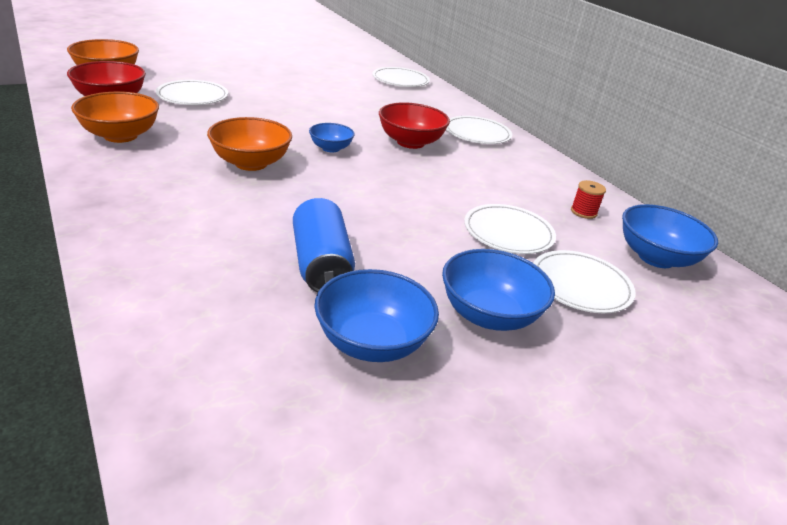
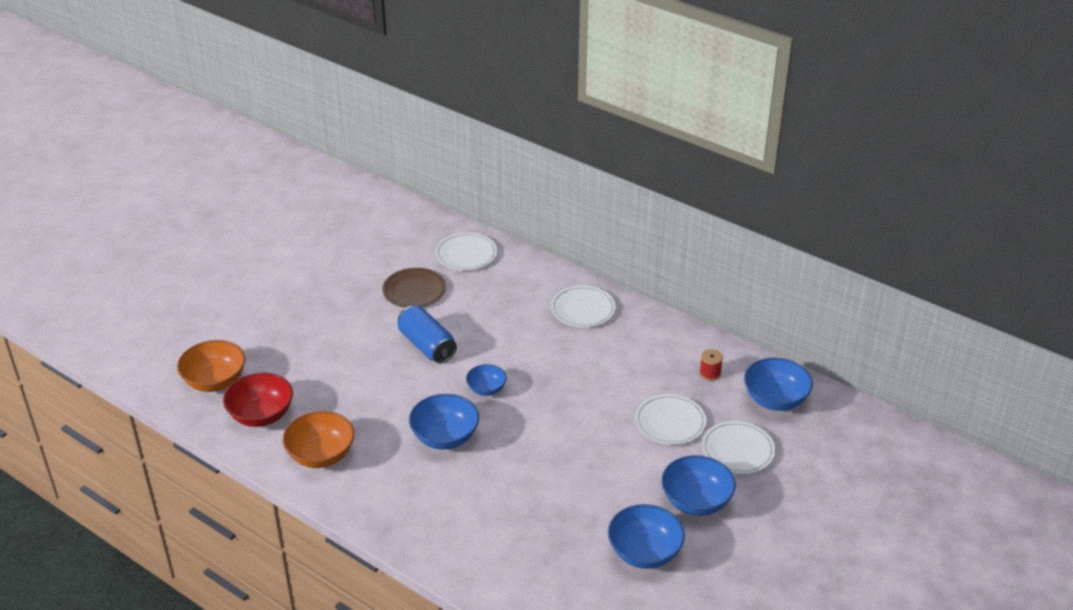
camera: 20 degrees left, 5 degrees up
(192, 96) = (318, 375): white plate -> none
(251, 163) = (445, 437): orange bowl -> blue bowl
(321, 264) = (573, 510): blue can -> blue can (427, 346)
(335, 83) = (414, 291): none -> brown plate
(410, 142) = (539, 350): red bowl -> none

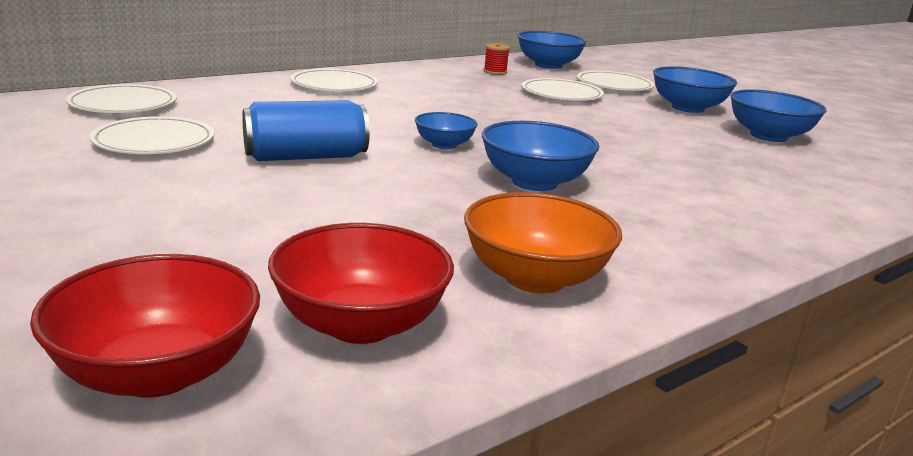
camera: 75 degrees left, 15 degrees down
(215, 381) = (158, 372): orange bowl -> red bowl
(414, 291) = (154, 141): brown plate -> white plate

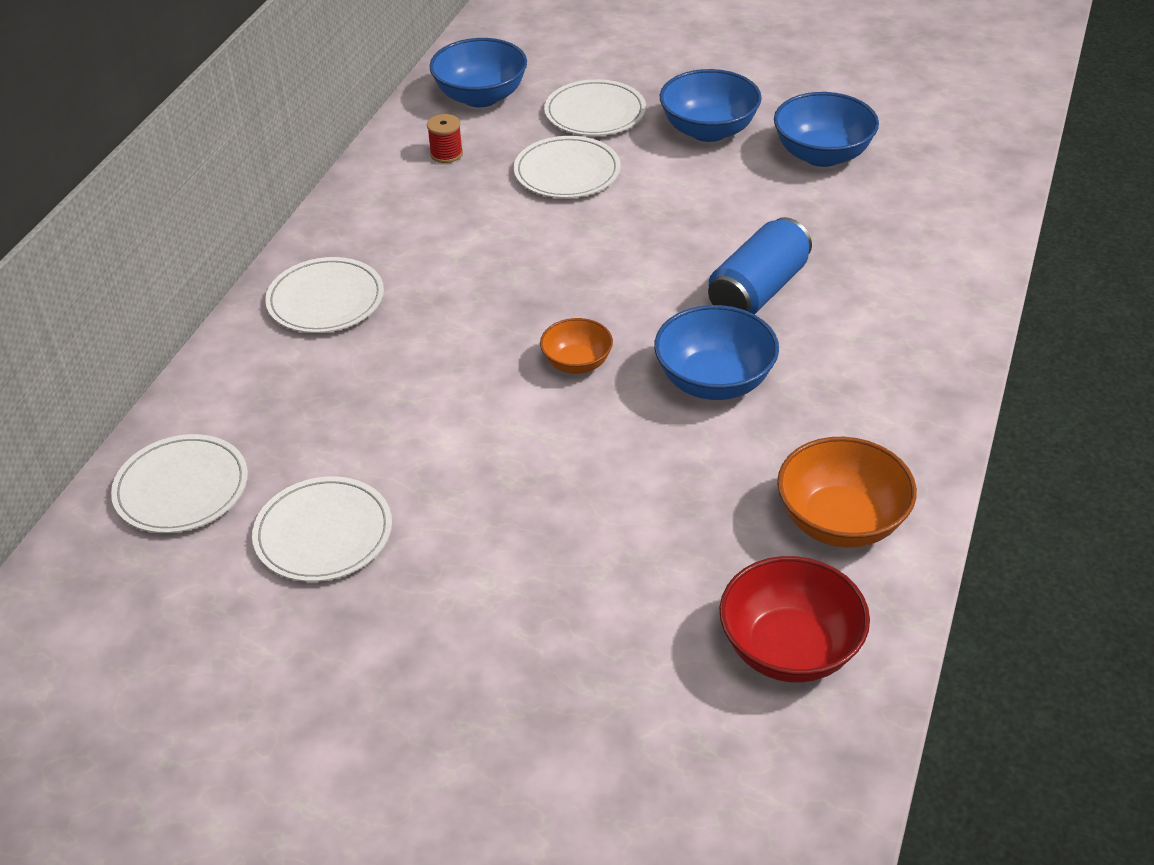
camera: 30 degrees left, 20 degrees up
(158, 372) = (732, 774): red bowl -> none
(306, 157) = (490, 467): blue can -> blue can (758, 290)
(444, 145) = (577, 363): blue bowl -> orange bowl

